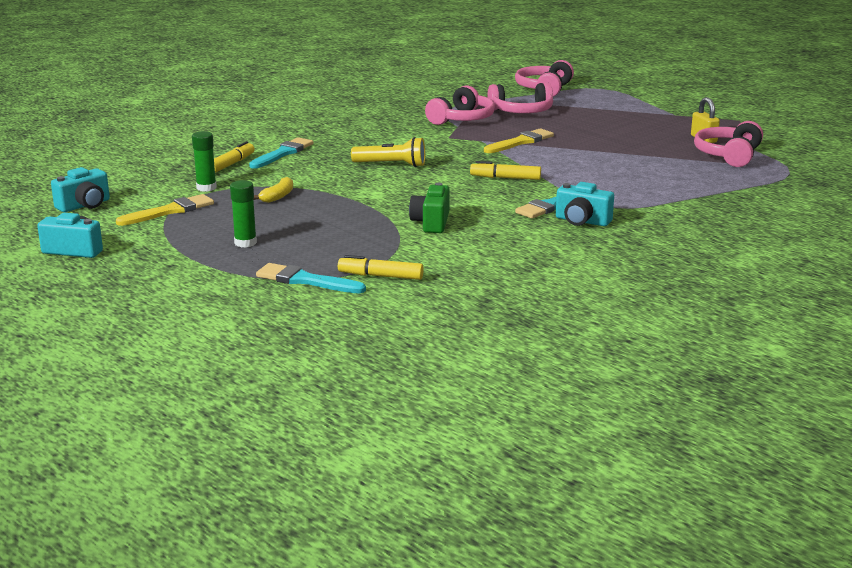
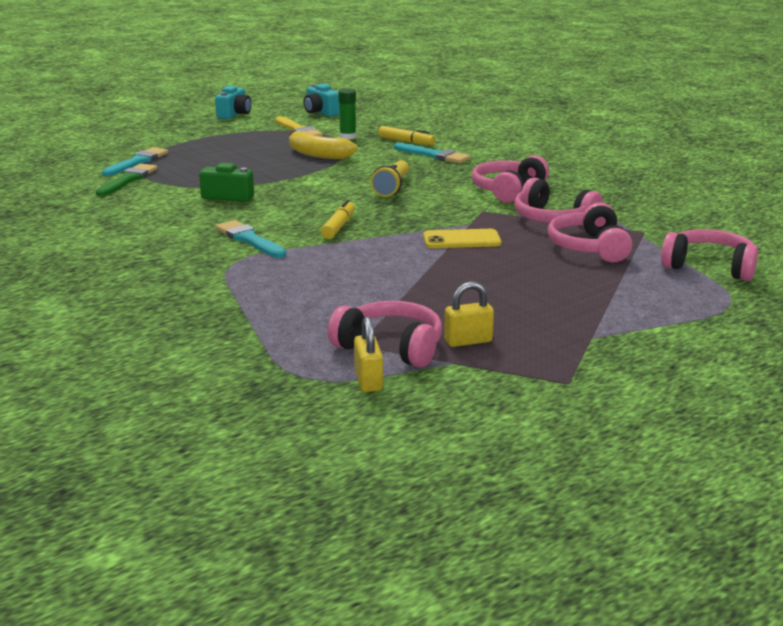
camera: 95 degrees right, 0 degrees up
(245, 243) = (221, 148): green glue stick -> none
(278, 196) = (318, 155): yellow banana -> yellow banana, size x1.66
(380, 276) = (128, 180): yellow marker -> green brush
(392, 130) = (508, 190): none -> pink headphones
(520, 142) = (461, 240): yellow brush -> yellow phone
(582, 221) = (199, 248): turquoise camera -> none
(780, 159) = (368, 381): none -> yellow padlock

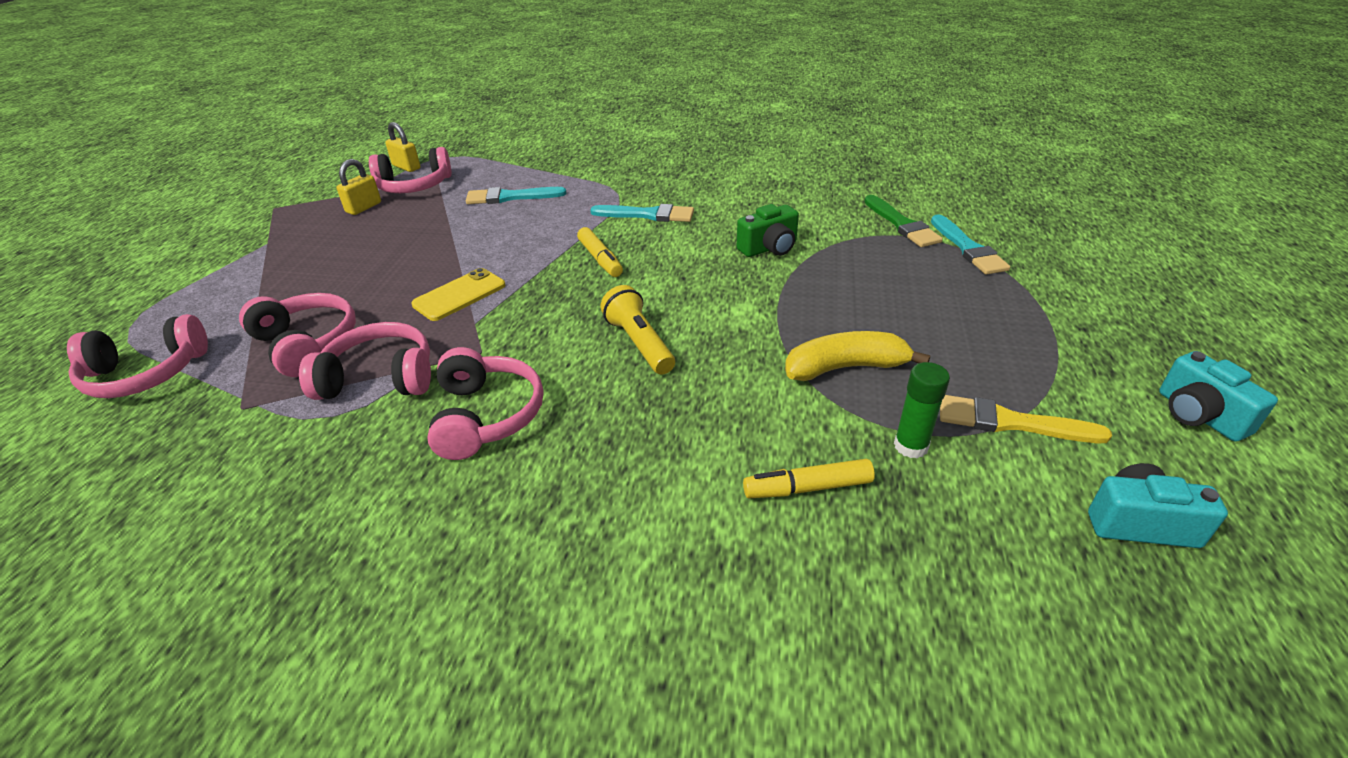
camera: 140 degrees right, 15 degrees up
(434, 155) = (701, 464): turquoise brush -> turquoise brush (510, 197)

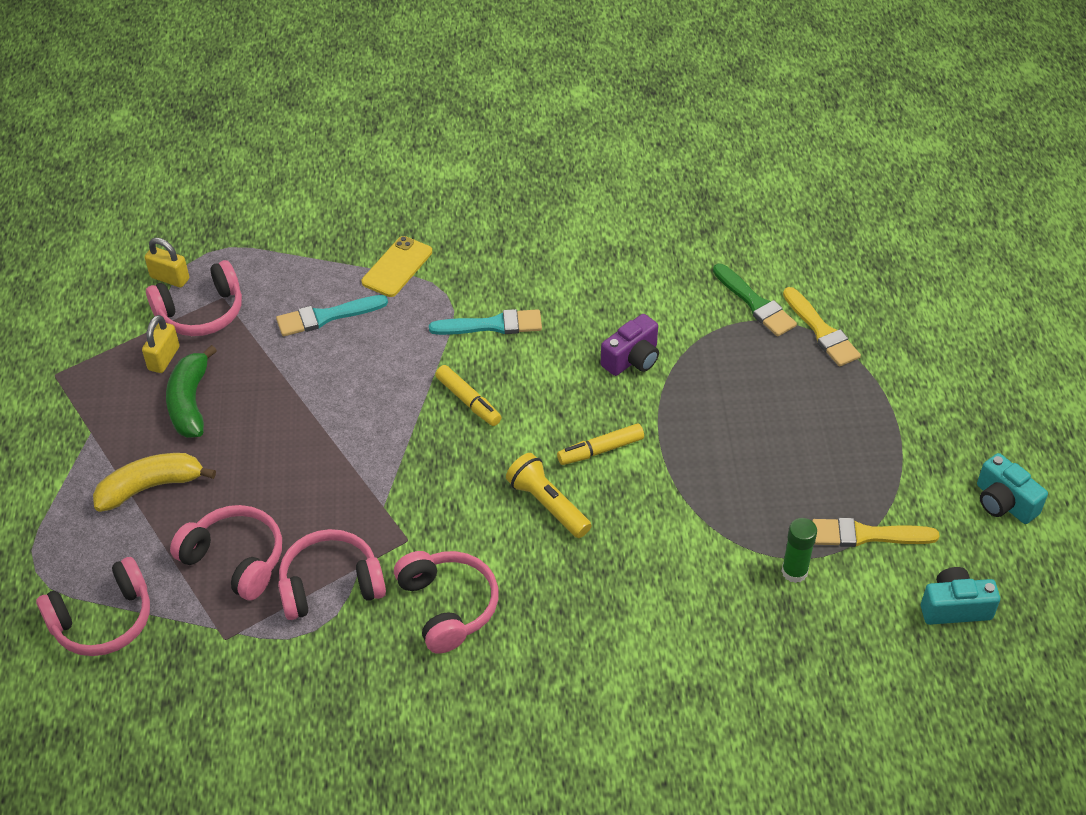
camera: 15 degrees left, 10 degrees up
(361, 234) = (190, 402): none -> green banana
(459, 295) = (349, 473): yellow phone -> yellow phone (397, 267)
(769, 248) = (632, 359): green camera -> purple camera
(807, 488) = (724, 624): yellow marker -> yellow marker (600, 450)
(845, 367) = (732, 501): yellow banana -> yellow banana (150, 487)
(968, 248) = (821, 331): turquoise brush -> yellow brush

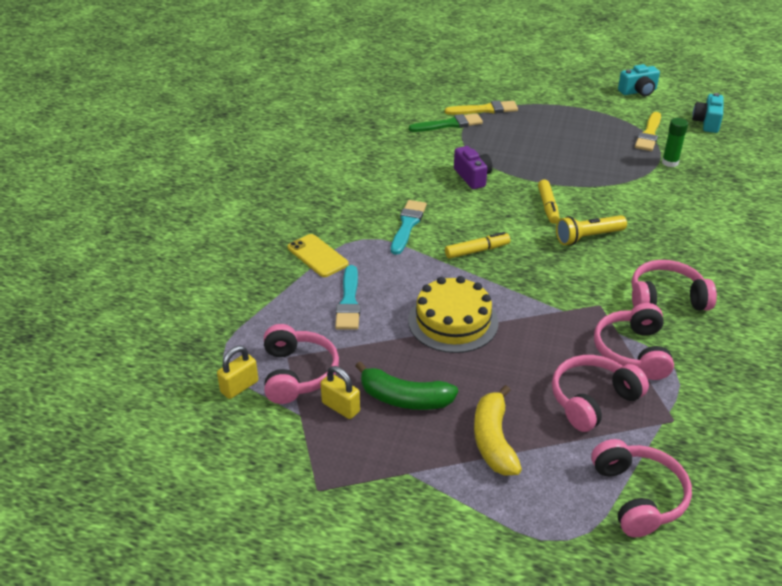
camera: 70 degrees left, 10 degrees down
(326, 411) = (453, 321): none -> yellow cake

